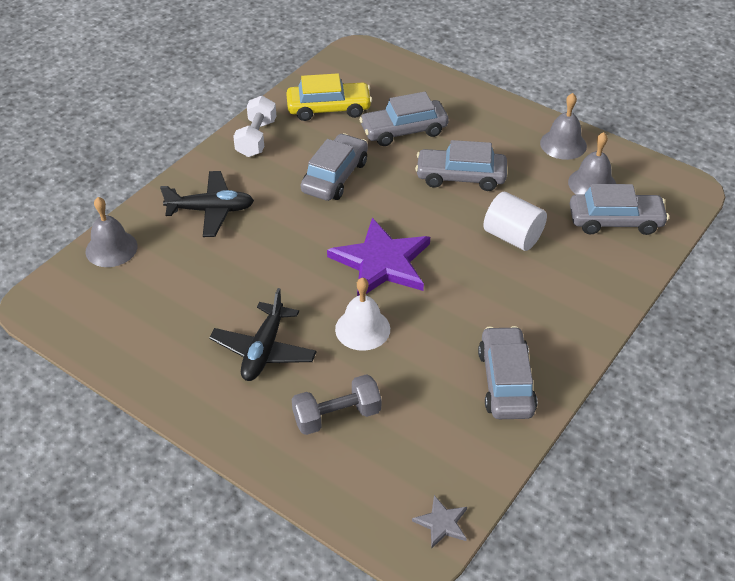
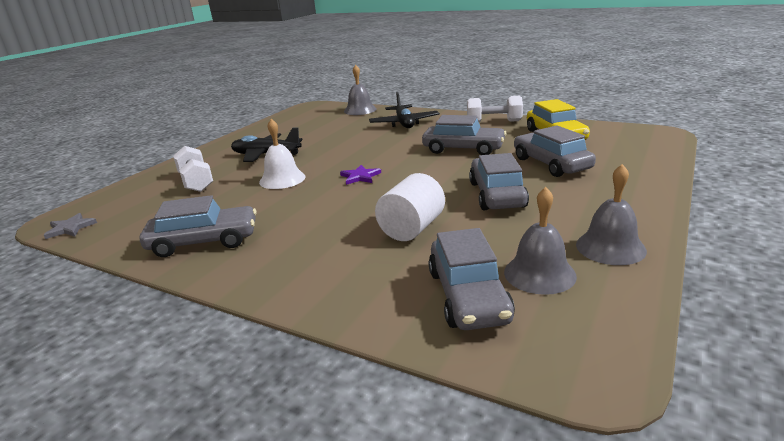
camera: 85 degrees right, 20 degrees down
(337, 416) = (196, 182): grey dumbbell -> white dumbbell
(381, 262) = (360, 176): purple star -> purple star, size x0.44

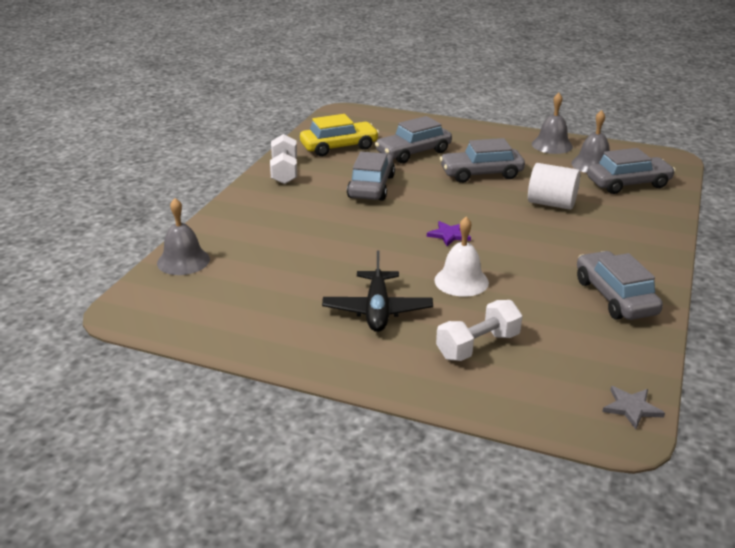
camera: 100 degrees left, 5 degrees up
(404, 123) = (269, 222): black plane -> none

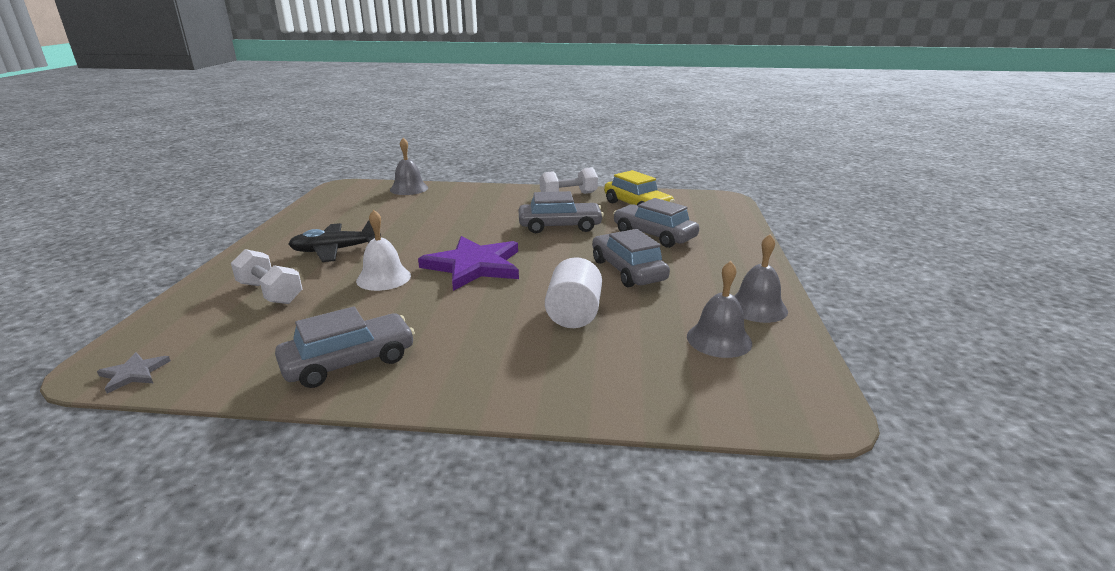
camera: 75 degrees right, 5 degrees down
(449, 235) = (474, 266): purple star -> purple star, size x2.28
(628, 184) = (675, 370): grey car -> none

